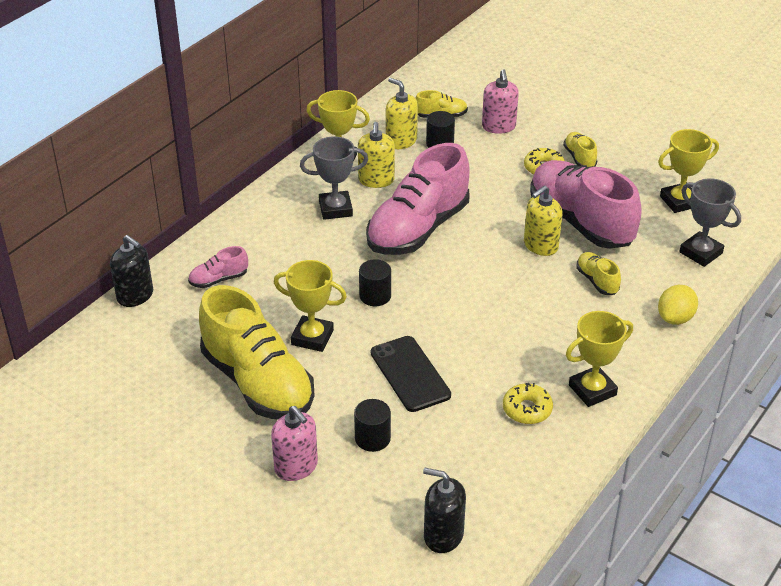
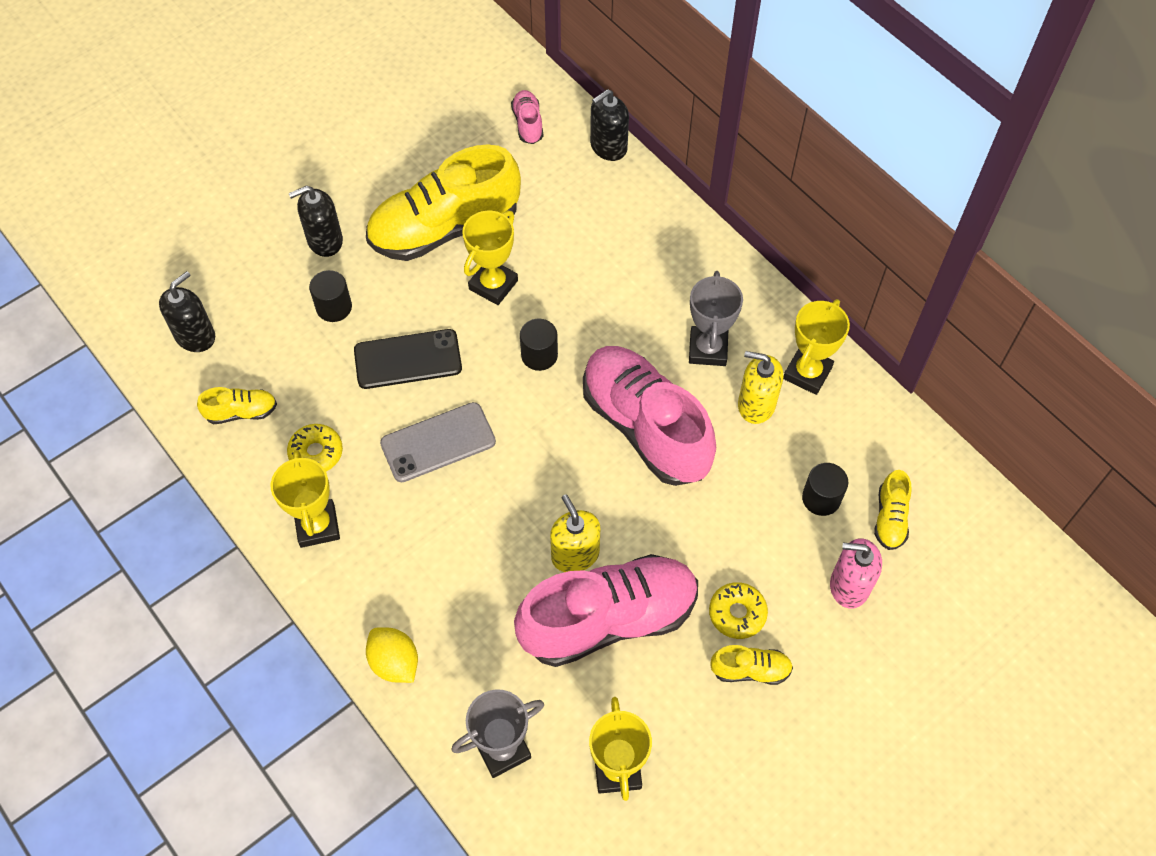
camera: 105 degrees right, 20 degrees up
(219, 279) = (612, 218): pink shoe -> pink shoe (528, 124)
(296, 467) = (325, 240): pink soap dispenser -> black soap dispenser
(401, 141) = (837, 453): yellow soap dispenser -> none
(482, 337) = (438, 442): none -> grey phone
(597, 281) = (489, 597): yellow shoe -> yellow shoe (241, 412)

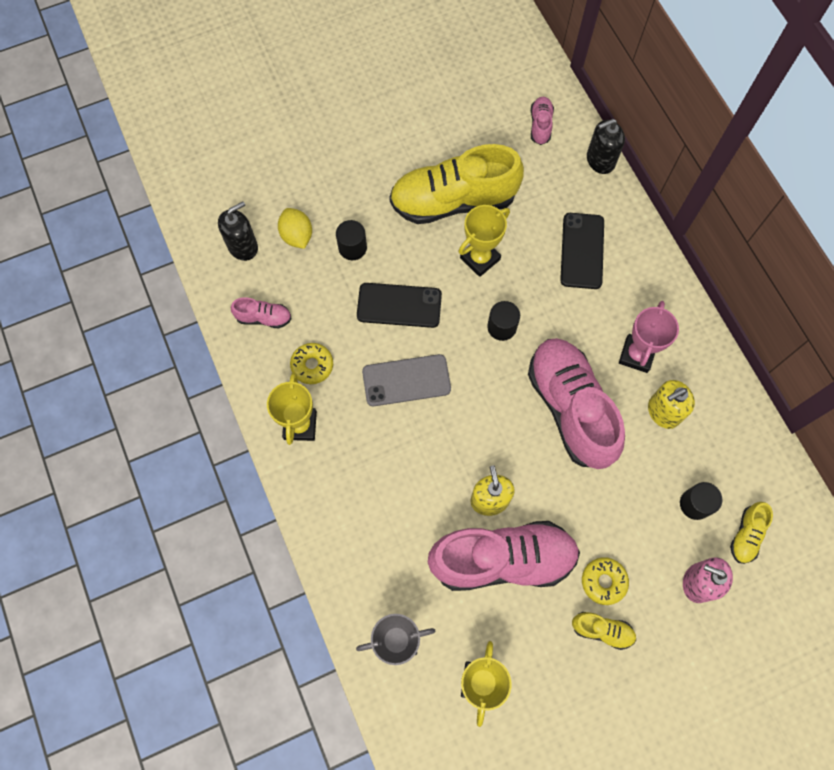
camera: 15 degrees right, 10 degrees up
(241, 412) = (264, 318): yellow shoe -> pink shoe
(325, 240) = (358, 189): black soap dispenser -> none
(394, 662) = (333, 550): yellow lemon -> yellow lemon (297, 236)
(613, 249) = (582, 251): none -> black phone
(708, 349) = (636, 355): grey trophy -> pink trophy
(756, 405) = (663, 412): yellow soap dispenser -> yellow soap dispenser turned 60 degrees counterclockwise
(807, 373) = (711, 395): yellow trophy -> none

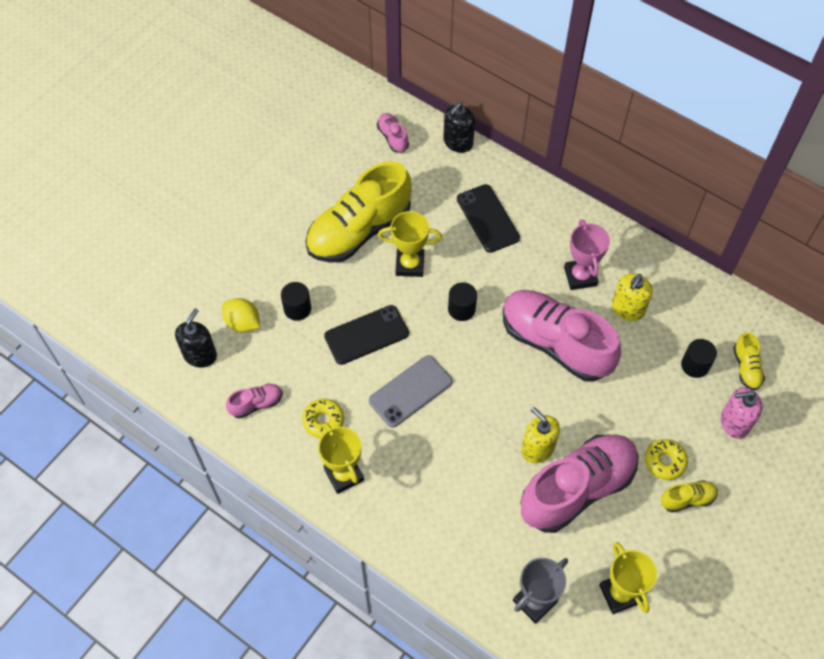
camera: 30 degrees left, 10 degrees down
(480, 258) = (410, 264): yellow trophy -> yellow trophy turned 75 degrees clockwise

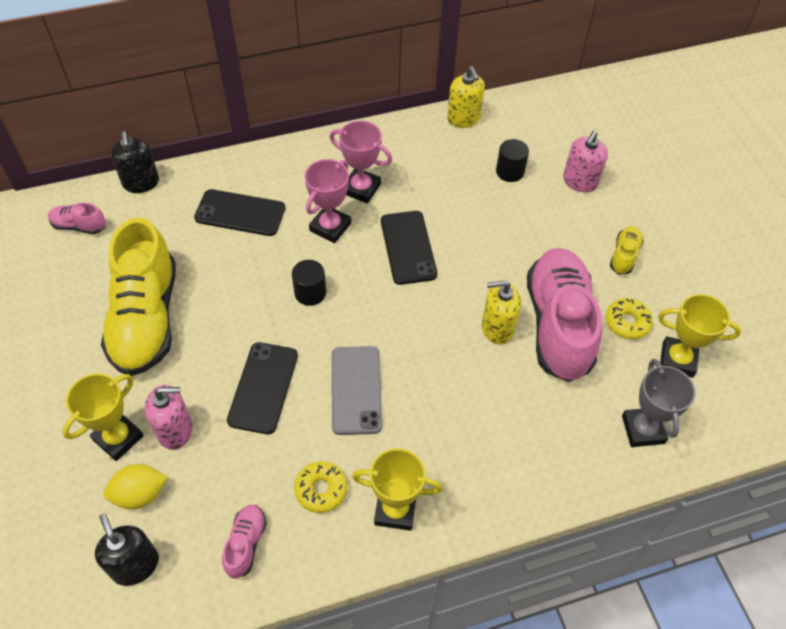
camera: 55 degrees left, 5 degrees down
(297, 308) = (175, 430): black cylinder -> pink soap dispenser
(410, 264) = (225, 302): yellow trophy -> yellow trophy (118, 438)
(527, 281) = (330, 227): none -> pink trophy
(555, 343) = (408, 247): pink shoe -> black phone
(627, 309) = (421, 179): yellow soap dispenser -> yellow soap dispenser (463, 119)
(664, 461) = (579, 248): yellow donut -> yellow donut (627, 322)
(746, 368) = (538, 143): yellow shoe -> none

